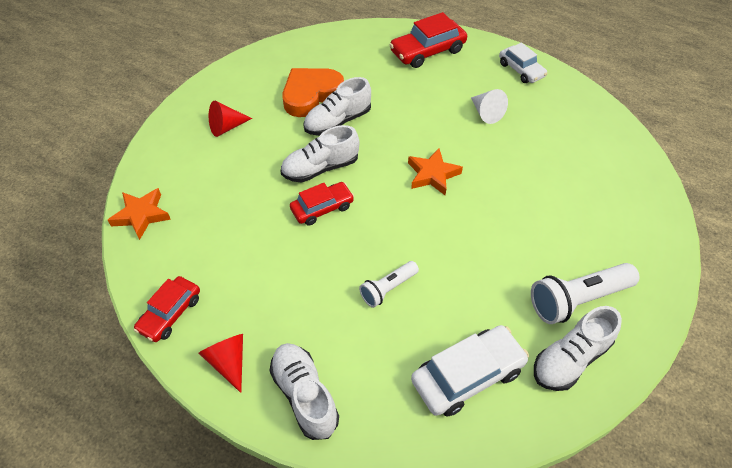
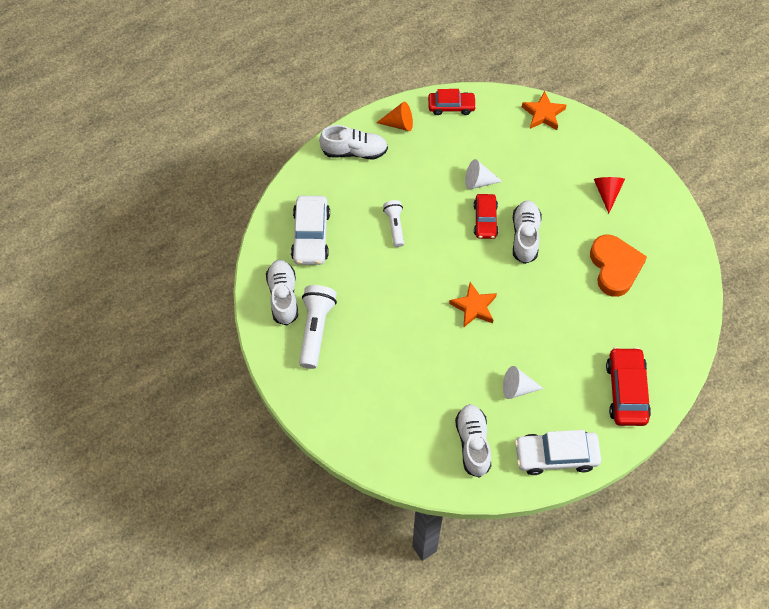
camera: 120 degrees right, 10 degrees up
(170, 313) = (451, 106): red car -> red car turned 120 degrees clockwise
(228, 362) = (399, 123): red cone -> orange cone
(274, 235) = (478, 181): none -> white cone
(338, 121) = (570, 271): white shoe -> white shoe (473, 443)
(521, 70) = (556, 455): white car -> white car, size x1.52

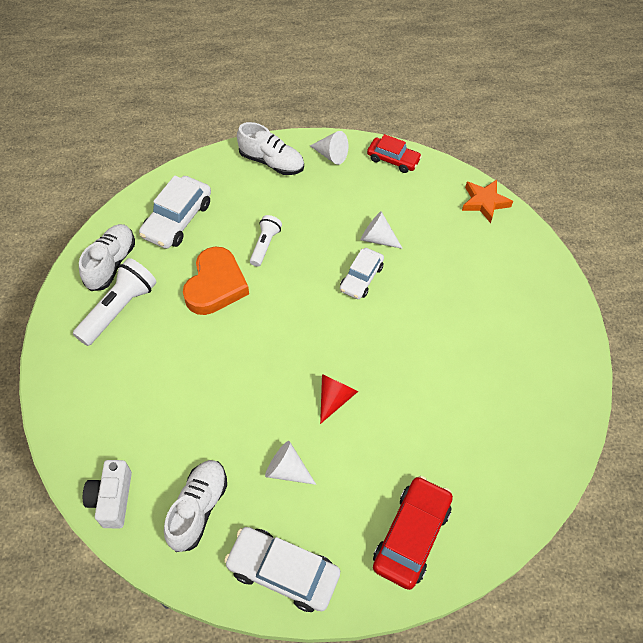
camera: 25 degrees right, 5 degrees down
(399, 123) = (331, 155): orange cone -> white cone
(408, 466) = (112, 499): none -> white camera
(474, 307) = (294, 360): orange star -> none
(485, 220) = (361, 278): red car -> white car
(525, 236) = (394, 312): white shoe -> none
(607, 193) = (510, 306): red cone -> red cone (334, 398)
(615, 267) = (476, 388): orange heart -> orange heart (215, 285)

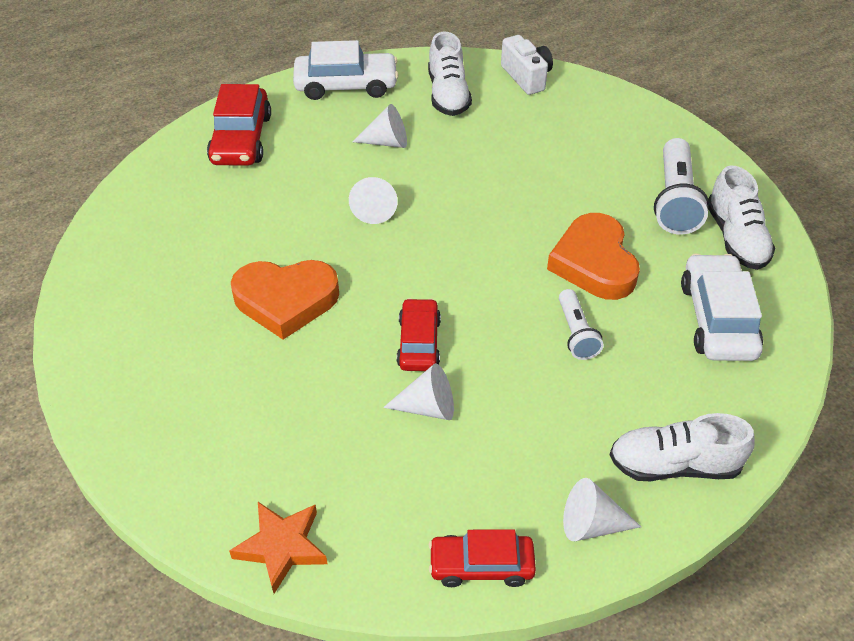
camera: 155 degrees right, 10 degrees down
(334, 398) = (374, 209): red cone -> white cone
(361, 278) = (419, 342): white car -> red car
(432, 344) = (286, 300): none -> orange heart

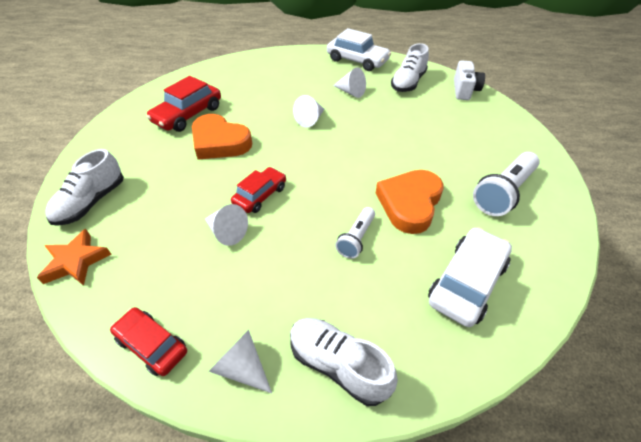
camera: 35 degrees right, 0 degrees up
(241, 139) = (281, 65): red car -> red car (188, 115)
(736, 238) = (531, 237): white shoe -> white shoe (91, 202)

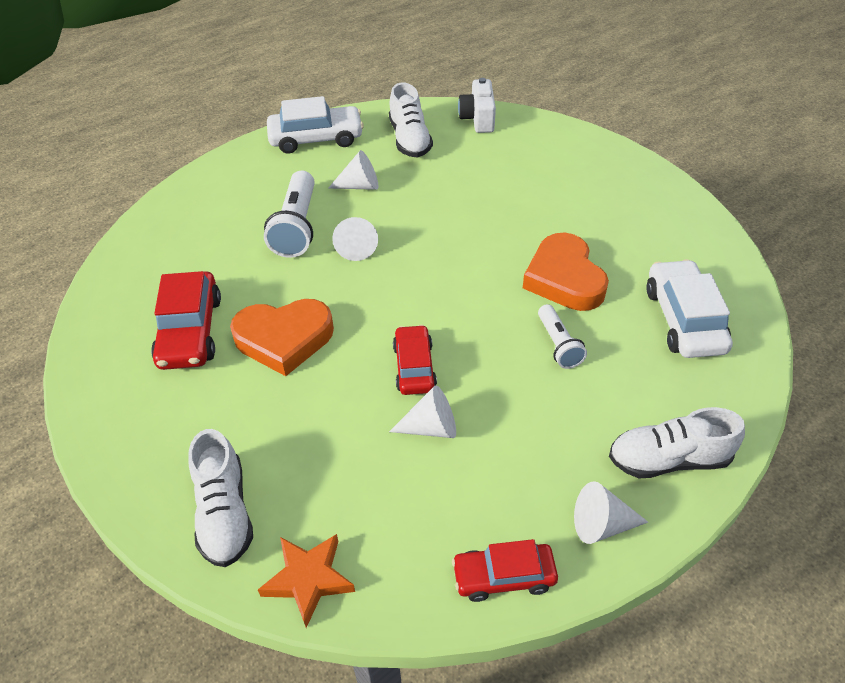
camera: 40 degrees left, 0 degrees up
(464, 90) = (478, 118): white camera -> white camera turned 150 degrees counterclockwise
(503, 193) = (627, 216): white flashlight -> white flashlight (296, 227)

